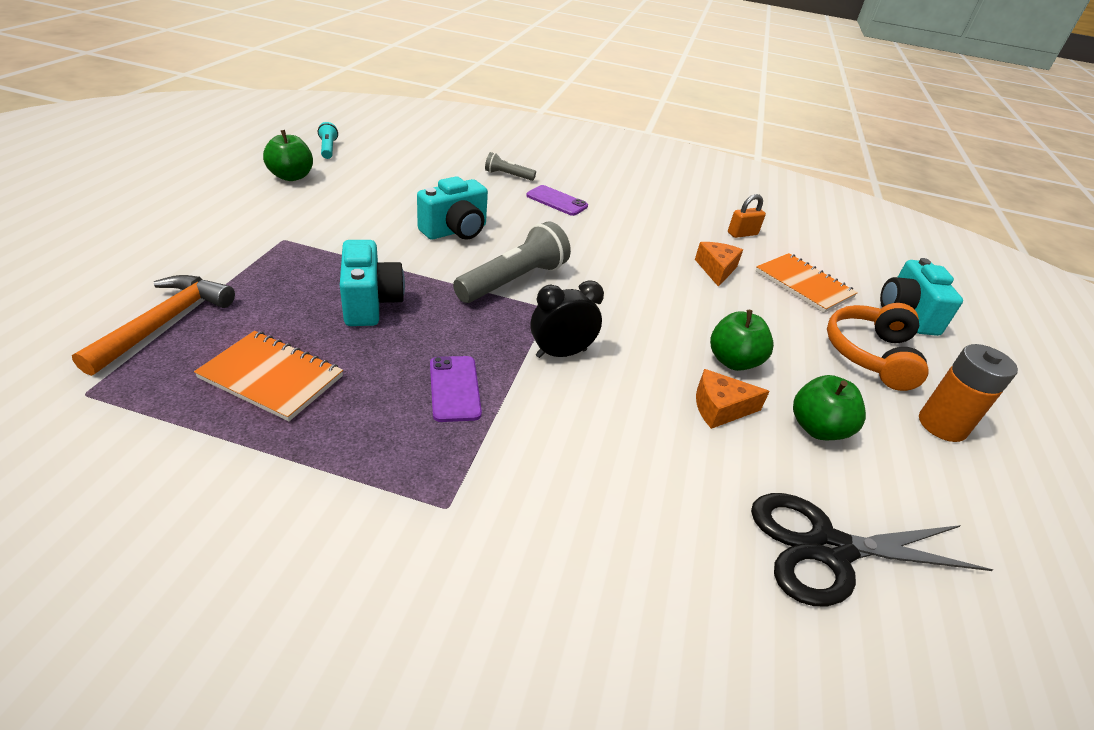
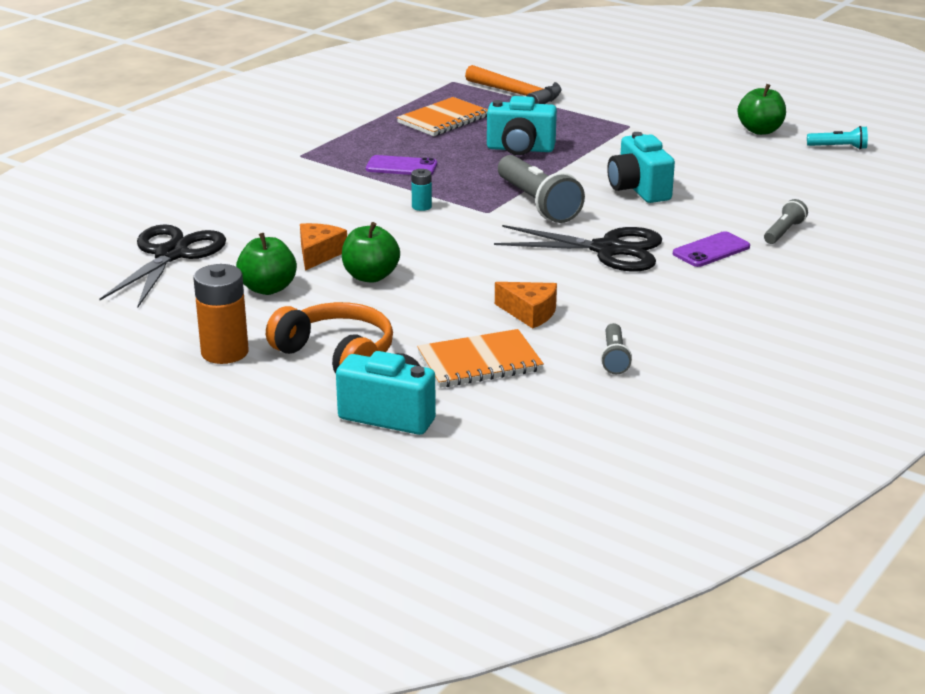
camera: 115 degrees right, 10 degrees down
(561, 353) = (421, 206): black clock -> turquoise battery
(586, 241) = (607, 250): none -> black scissors
(742, 234) = (614, 358): orange padlock -> grey flashlight

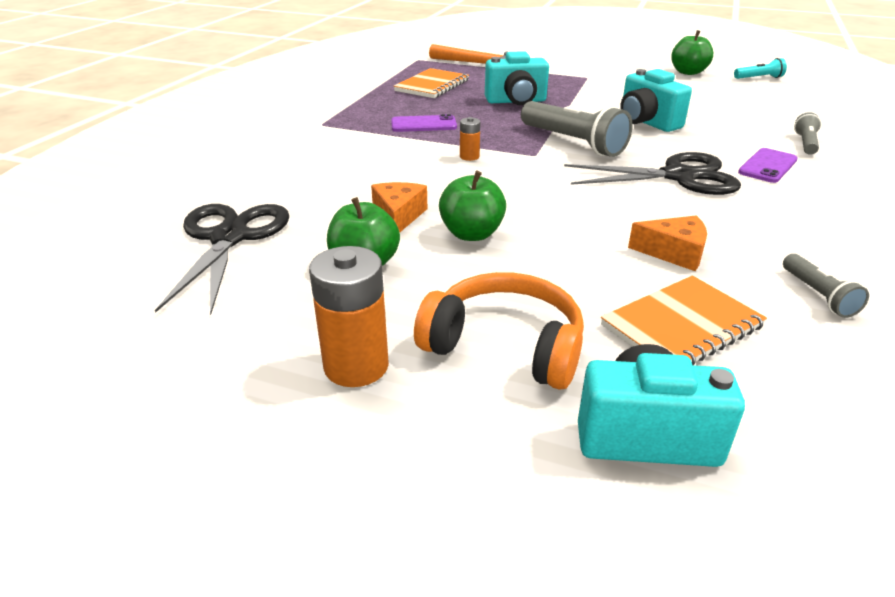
camera: 15 degrees left, 5 degrees up
(421, 206) = (469, 157): turquoise battery -> orange battery

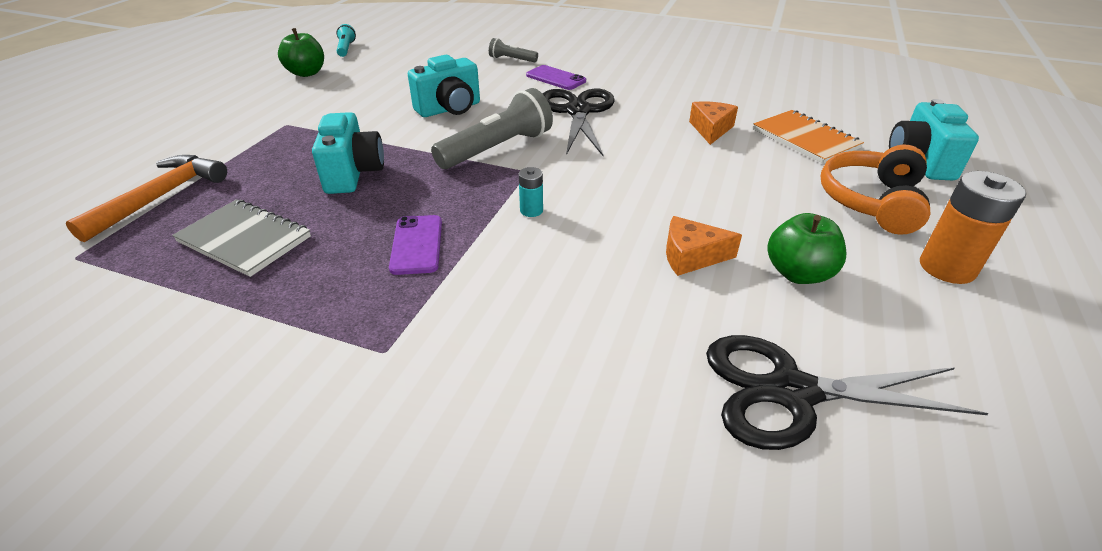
camera: 90 degrees left, 5 degrees up
(432, 86) = (244, 239): orange notebook -> grey notebook
(469, 157) = (531, 210): orange battery -> turquoise battery
(471, 234) = (714, 212): green apple -> none
(818, 295) = (745, 96): grey flashlight -> none

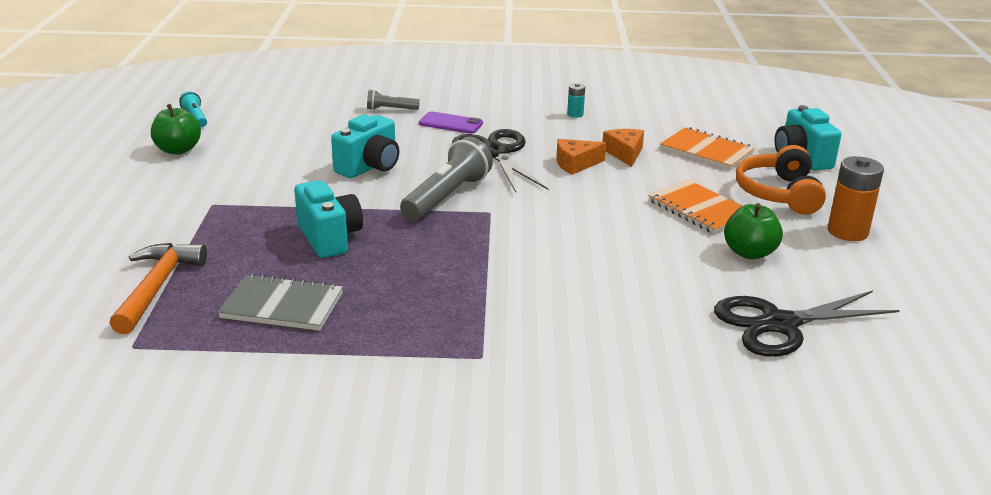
camera: 20 degrees left, 10 degrees down
(417, 245) = (442, 283): purple phone -> none
(531, 210) = (517, 242): turquoise battery -> turquoise battery (575, 114)
(691, 256) = (666, 254): orange cheese -> orange cheese (575, 164)
(762, 205) = (699, 209): none -> orange notebook

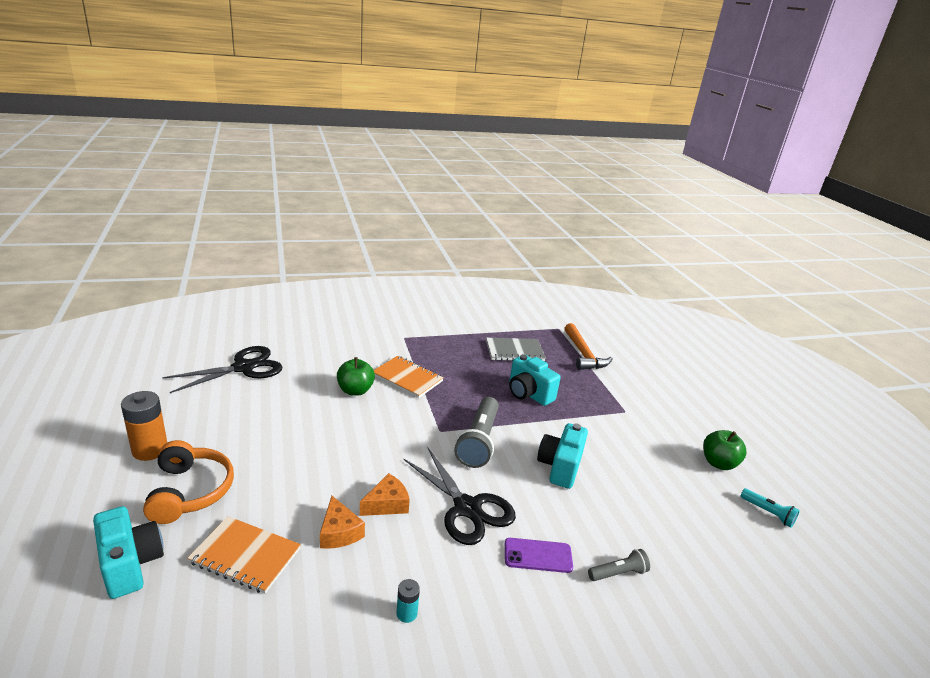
camera: 160 degrees right, 0 degrees up
(699, 209) = (273, 458): orange notebook -> orange notebook (407, 378)
(749, 253) = (244, 417): green apple -> green apple (355, 390)

